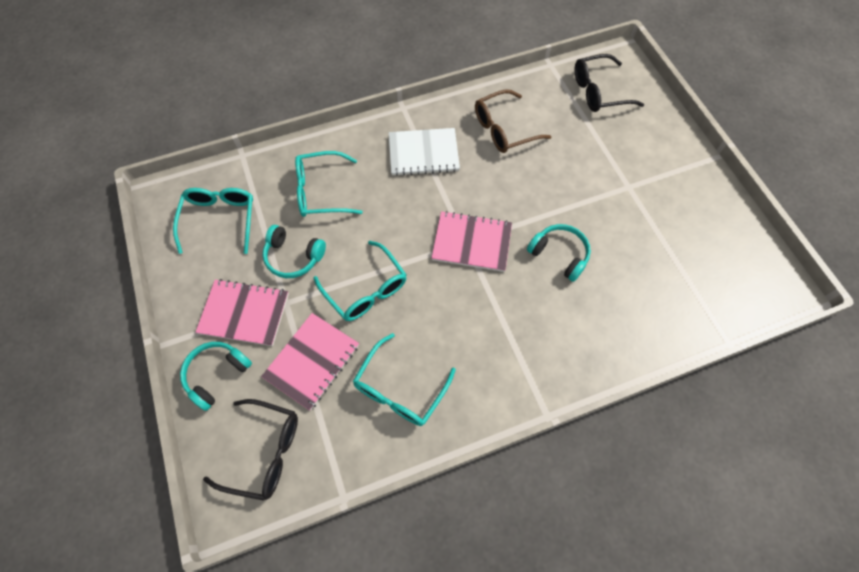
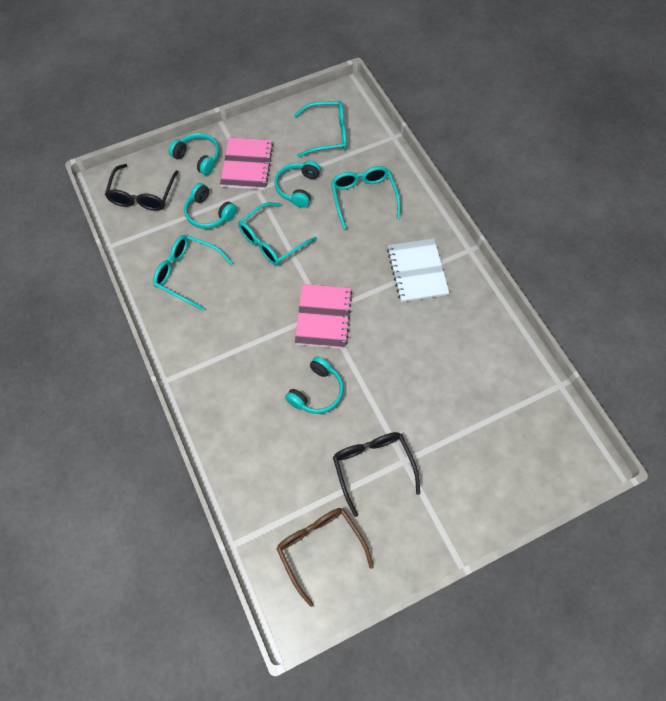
camera: 85 degrees right, 0 degrees up
(312, 361) = (209, 213): pink notebook -> turquoise headphones
(503, 129) = (458, 340): brown glasses -> brown glasses (320, 548)
(598, 91) = (531, 435): black glasses -> black glasses (373, 467)

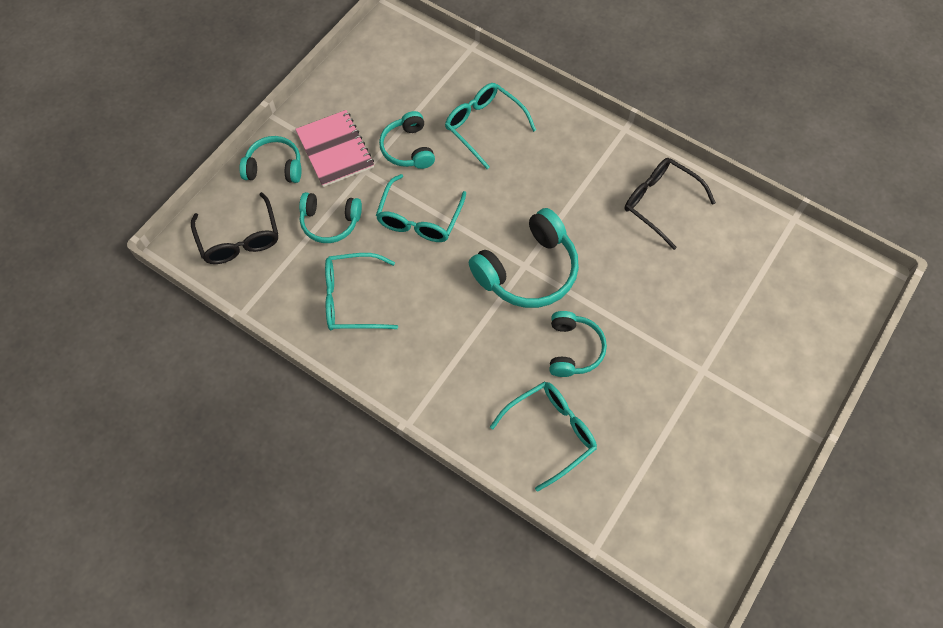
camera: 30 degrees left, 0 degrees up
(320, 548) = (681, 500): brown glasses -> none
(323, 317) = (527, 270): pink notebook -> turquoise headphones
(328, 134) = (400, 76): turquoise glasses -> turquoise glasses (551, 432)
(373, 467) = (677, 393): black glasses -> black glasses (660, 203)
(417, 271) = (589, 176): white notebook -> none

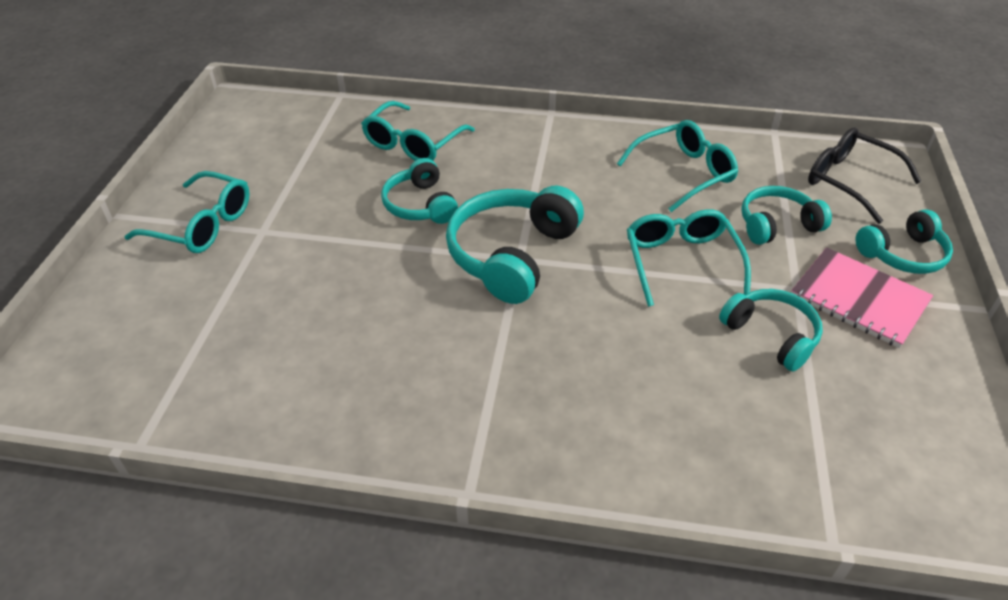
camera: 155 degrees right, 20 degrees down
(484, 126) = (696, 408): turquoise glasses -> turquoise glasses (202, 225)
(660, 203) = (367, 394): black glasses -> none

